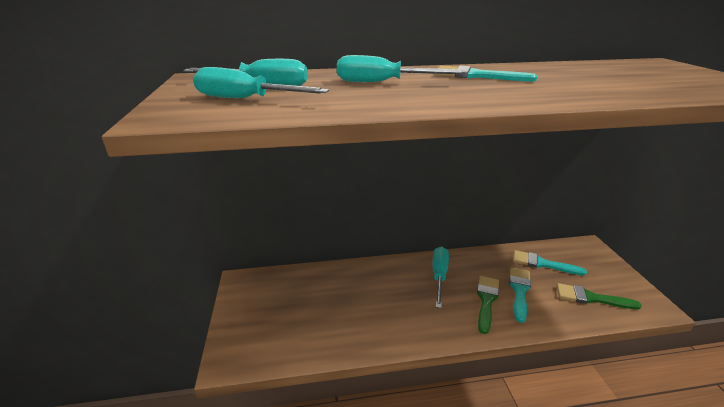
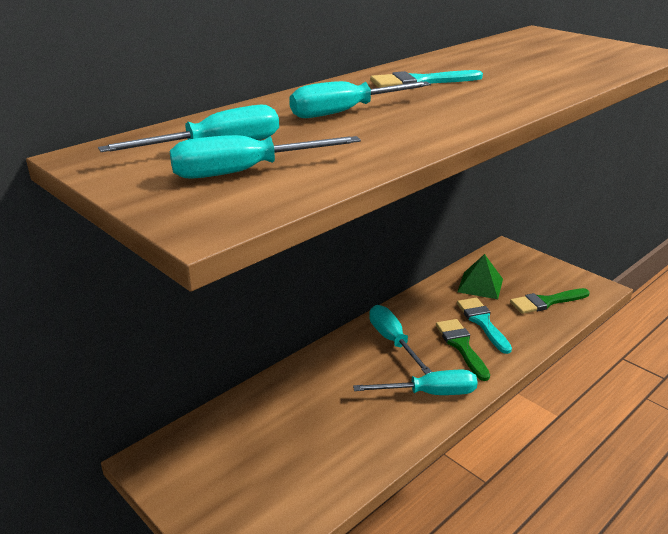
camera: 35 degrees left, 0 degrees up
(432, 322) = (429, 393): none -> turquoise screwdriver
(542, 264) = (480, 285): turquoise brush -> green pyramid

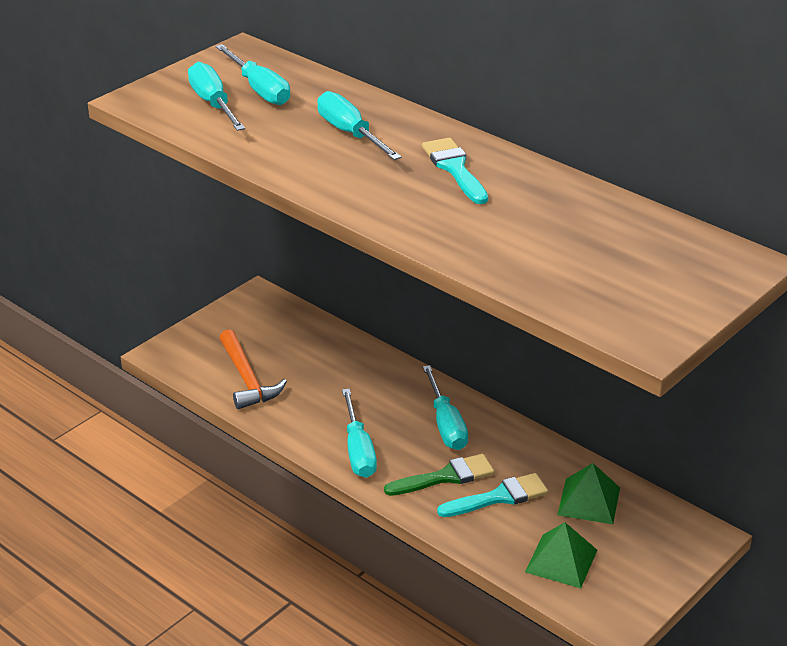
camera: 85 degrees right, 5 degrees up
(309, 472) = (247, 379): none -> orange hammer
(393, 341) = (446, 424): turquoise screwdriver -> turquoise screwdriver turned 105 degrees clockwise
(546, 302) = (561, 560): green brush -> green pyramid

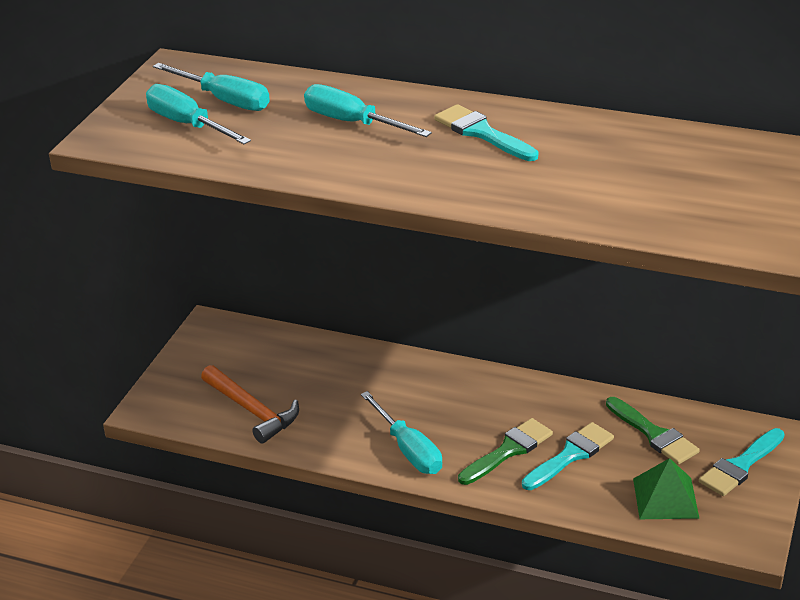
camera: 20 degrees left, 0 degrees up
(446, 424) = (476, 400): turquoise screwdriver -> none
(589, 501) = (654, 434): green pyramid -> green brush
(652, 553) = (740, 466): none -> turquoise brush

